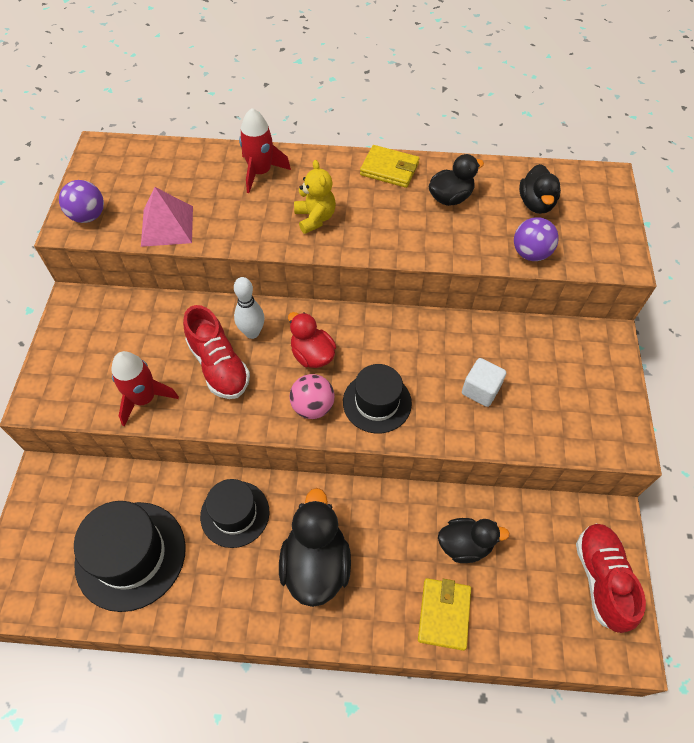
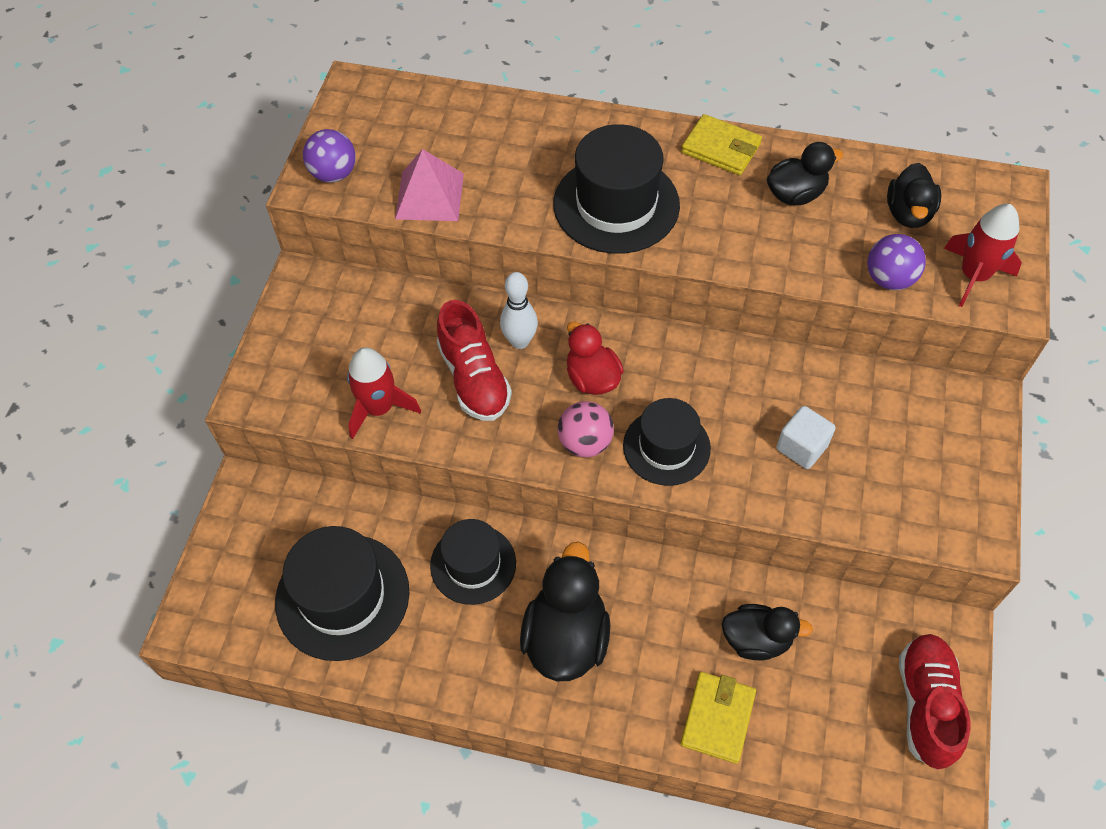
camera: 10 degrees right, 0 degrees up
(260, 172) = (553, 137): red rocket -> red rocket (973, 276)
(315, 218) = (616, 204): yellow teddy bear -> black hat

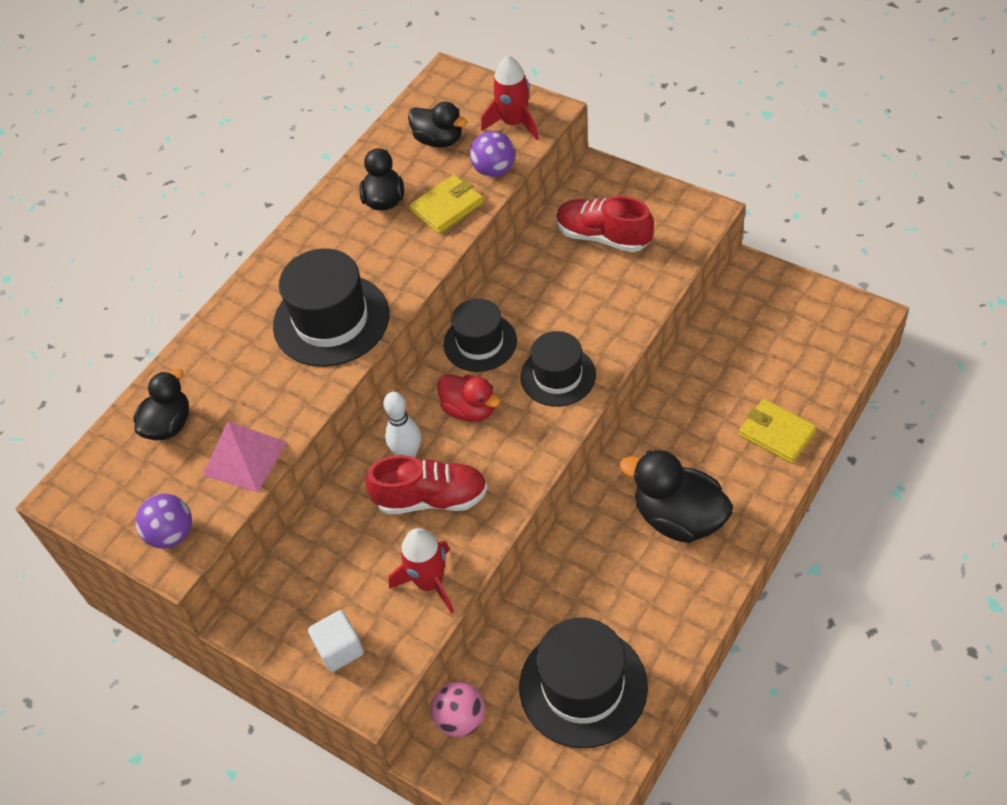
camera: 65 degrees left, 5 degrees down
(473, 564) = (588, 572): black hat -> black hat (480, 342)
(585, 443) = (531, 431): pink ball -> pink ball (461, 719)
(592, 378) = (470, 410): red duck -> red duck turned 135 degrees counterclockwise
(721, 148) = (310, 233): yellow wallet -> yellow wallet (447, 207)
(756, 640) = (721, 390): black duck -> black duck (169, 425)
(801, 447) = (593, 290): white cube -> white cube (339, 649)
(926, 705) = (801, 305): red shoe -> red shoe (603, 237)

